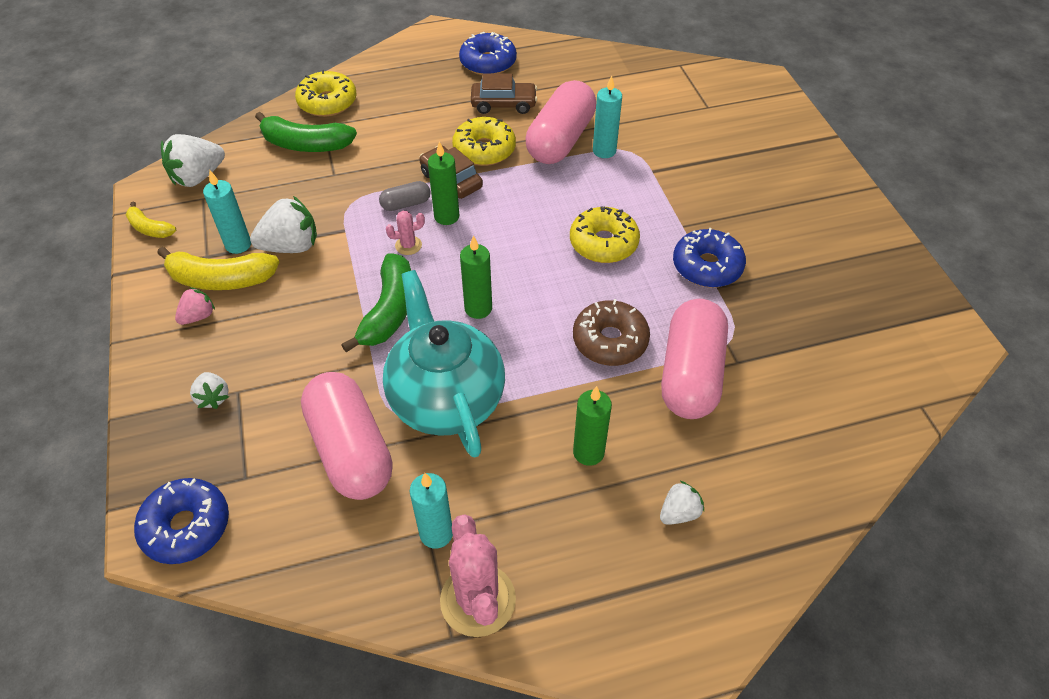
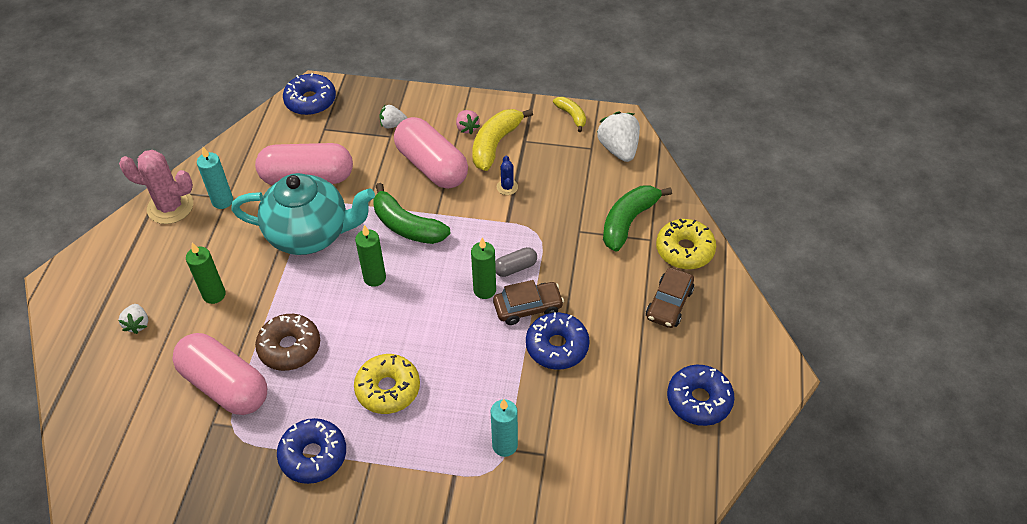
camera: 115 degrees right, 0 degrees up
(150, 228) = (571, 116): yellow banana -> yellow banana turned 90 degrees clockwise
(238, 245) = (526, 159): turquoise candle -> none
(291, 246) = (507, 187): white strawberry -> blue cactus
(406, 204) = (515, 268): grey capsule -> grey capsule turned 60 degrees clockwise
(408, 245) = (466, 255): pink cactus -> none
(484, 150) = (557, 346): yellow donut -> blue donut
(503, 104) = (619, 387): brown car -> brown car (669, 304)
(560, 140) = (540, 414): pink capsule -> pink capsule (432, 166)

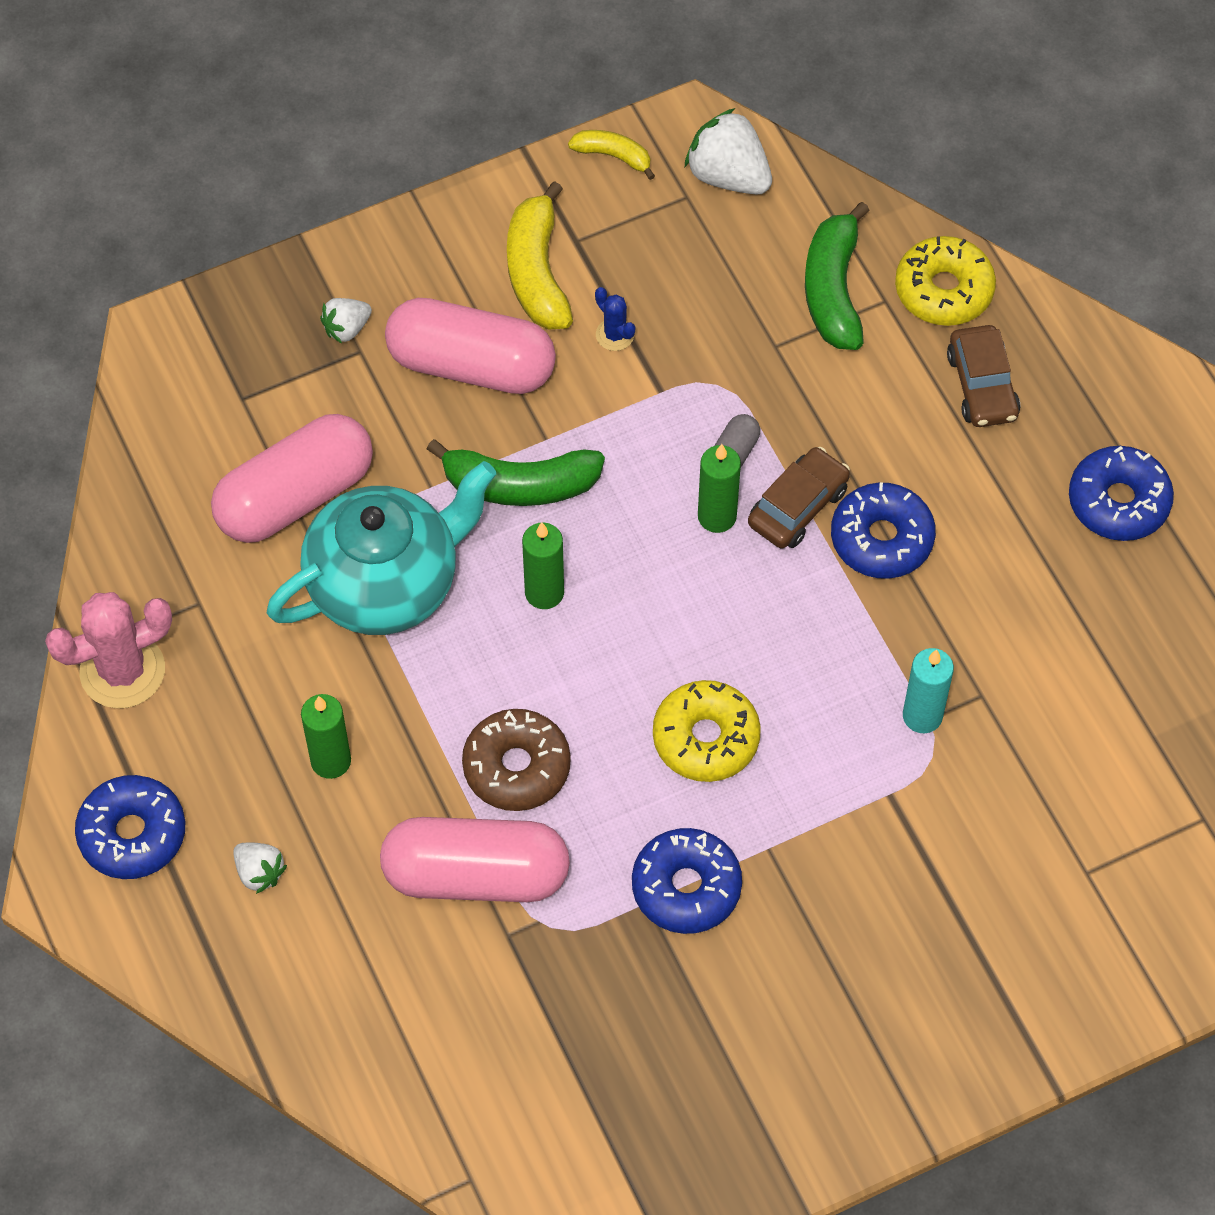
camera: 35 degrees left, 10 degrees up
(222, 201) = (197, 612): turquoise candle -> none
(310, 101) = (173, 362): blue donut -> blue donut (132, 834)
(467, 128) = (469, 268): pink strawberry -> none

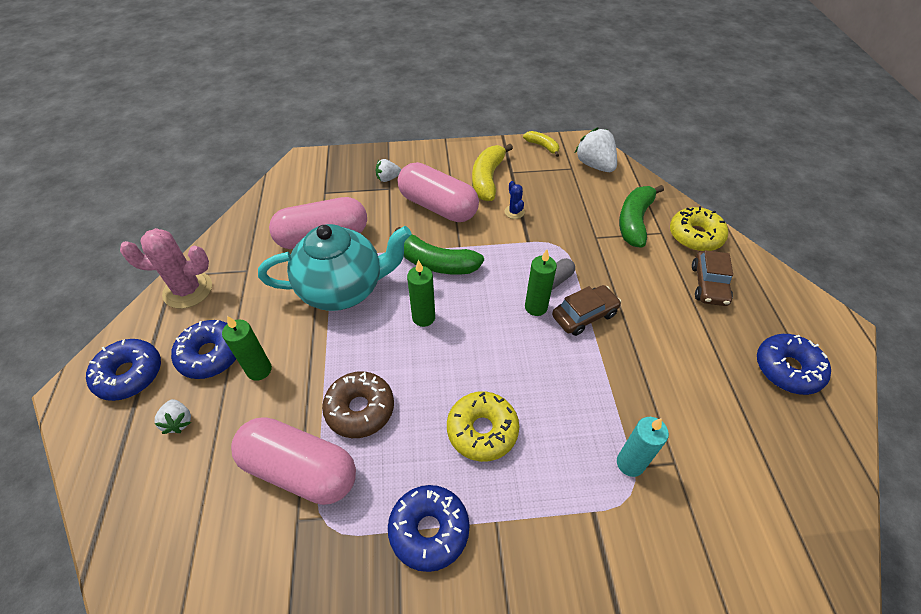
camera: 20 degrees right, 10 degrees down
(881, 539) = (630, 346): blue donut -> blue donut (211, 354)

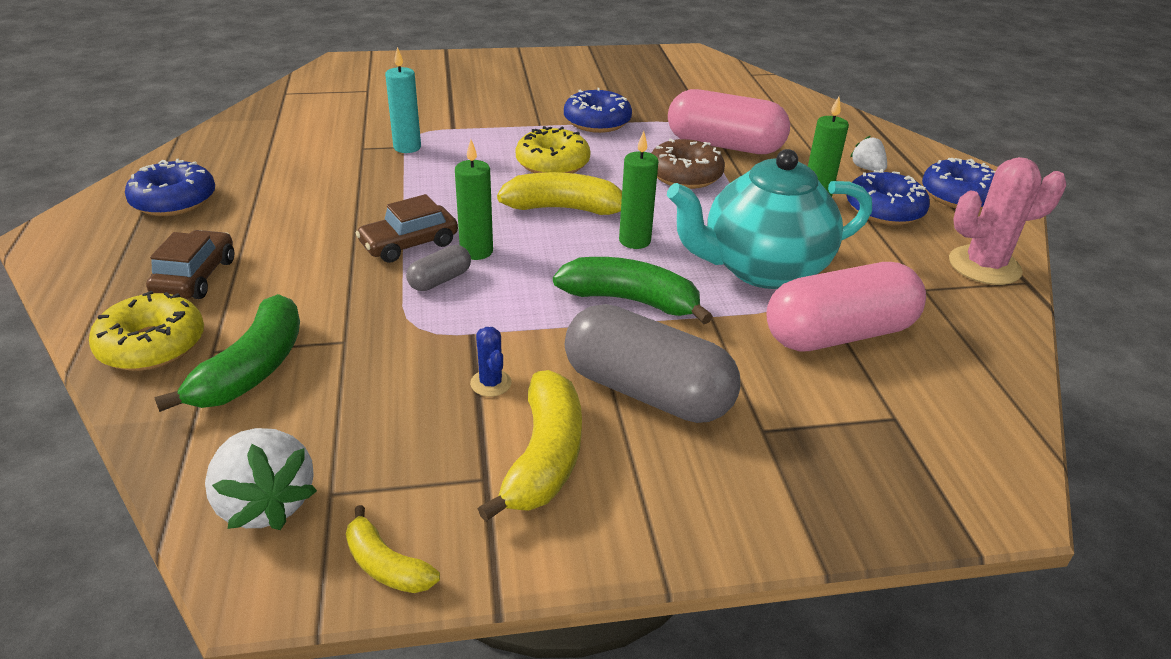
camera: 175 degrees right, 15 degrees down
(388, 178) = (775, 453): white strawberry -> none
(438, 206) = (646, 392): pink capsule -> grey capsule
(472, 357) = (565, 209): none -> yellow banana

